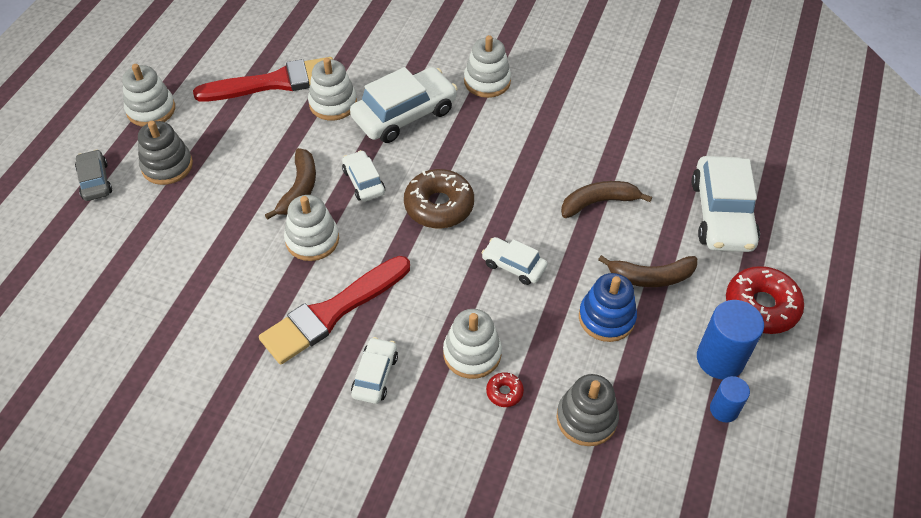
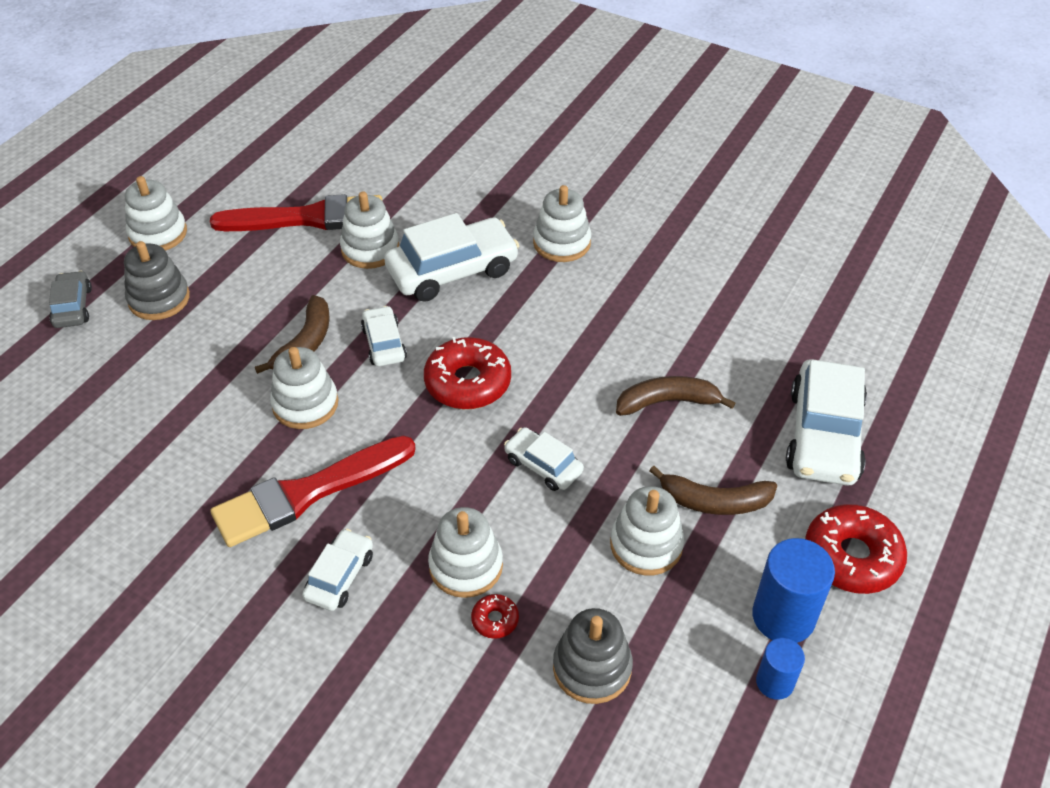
camera: 10 degrees right, 5 degrees down
(439, 206) = (468, 382): brown donut -> red donut
(606, 318) = (646, 545): blue stacking toy -> white stacking toy

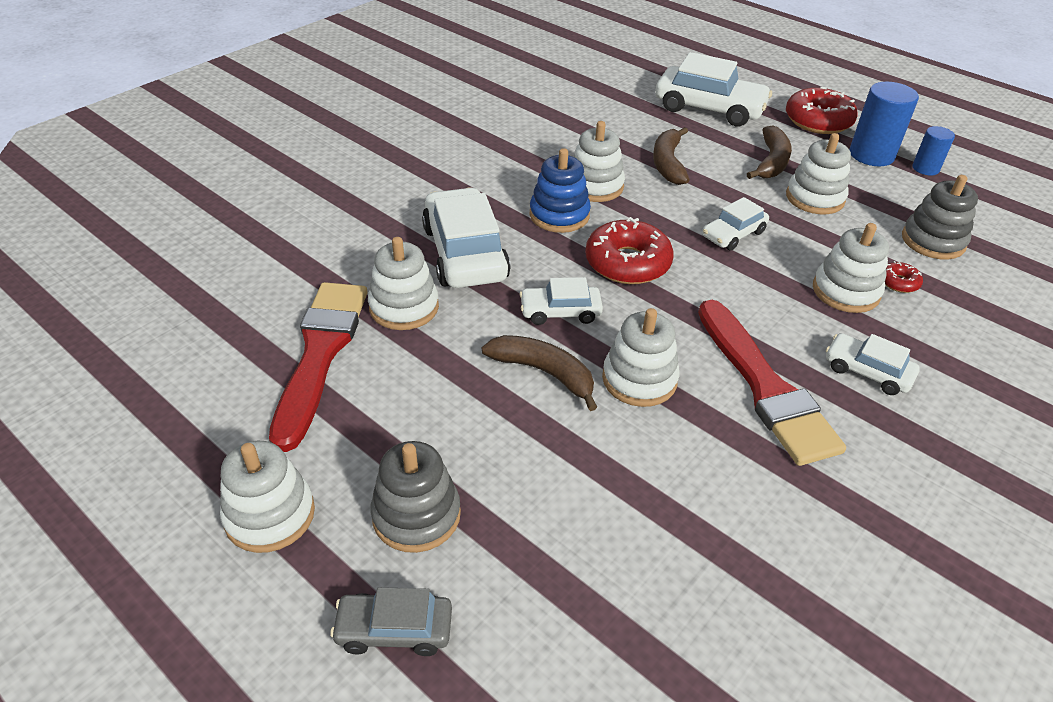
camera: 80 degrees left, 5 degrees down
(532, 324) = (559, 215): none -> blue stacking toy
(561, 243) = (453, 183): white stacking toy -> white stacking toy (594, 186)

